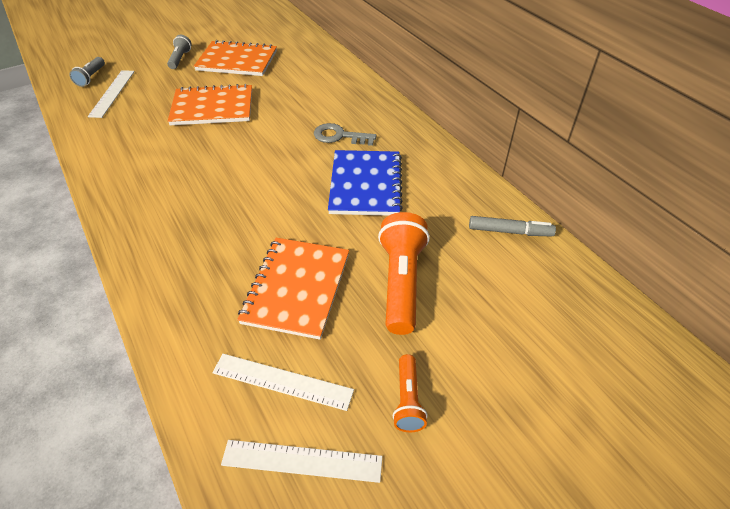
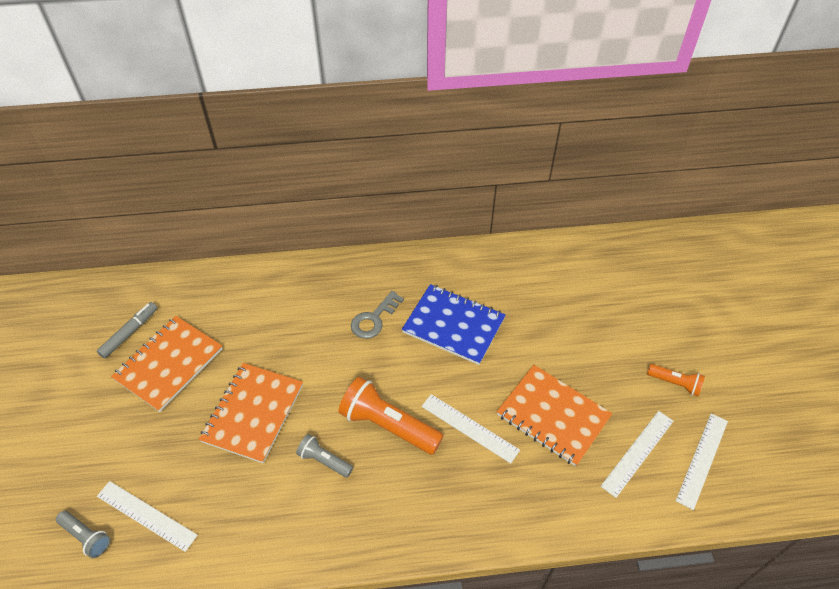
camera: 65 degrees left, 5 degrees up
(180, 59) = (117, 423): grey flashlight -> grey flashlight (324, 460)
(253, 229) = (469, 427): none -> white ruler
(401, 282) = (574, 346): orange flashlight -> orange flashlight (388, 425)
(510, 231) = (552, 259): grey marker -> grey marker (130, 333)

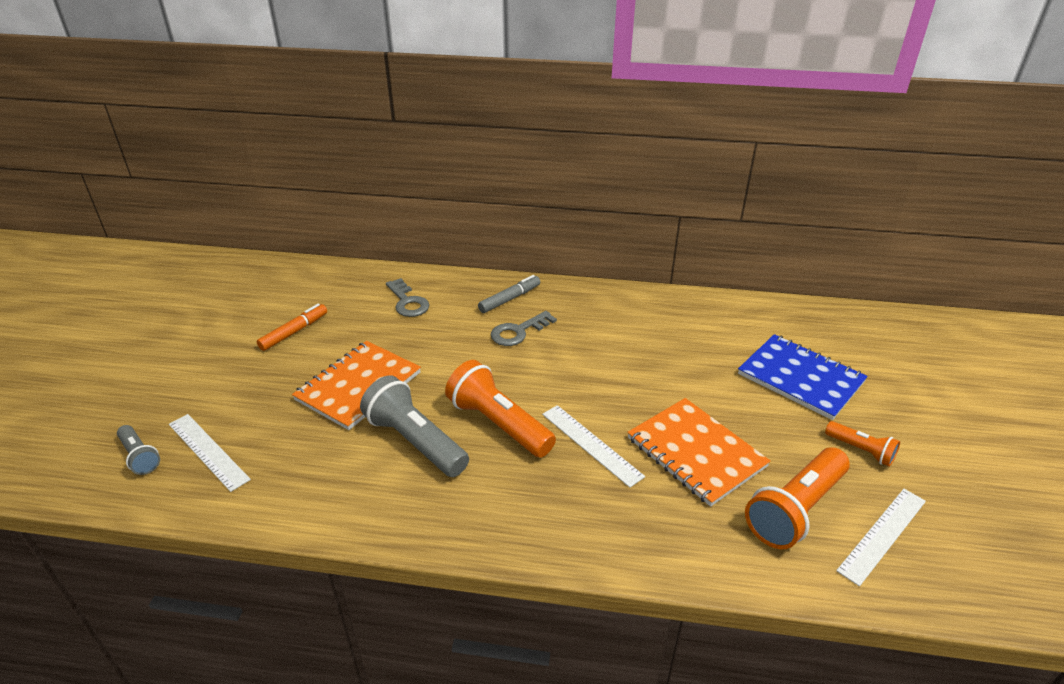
camera: 15 degrees right, 15 degrees down
(130, 333) = (270, 302): grey marker -> grey marker (510, 299)
(169, 364) = (294, 332): orange notebook -> orange marker
(262, 305) = (408, 302): none -> grey key
(324, 460) = (415, 441): grey flashlight -> grey flashlight, size x1.87
(453, 325) = (604, 351): blue notebook -> blue notebook (800, 378)
(638, 453) = (795, 510): white ruler -> orange flashlight

